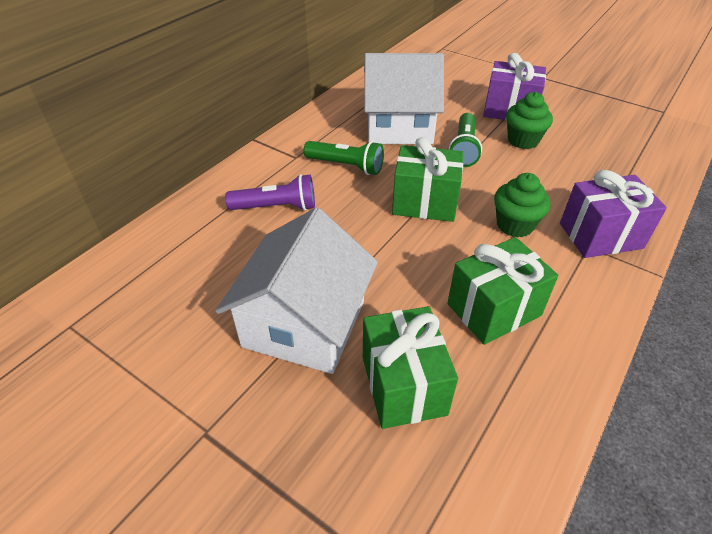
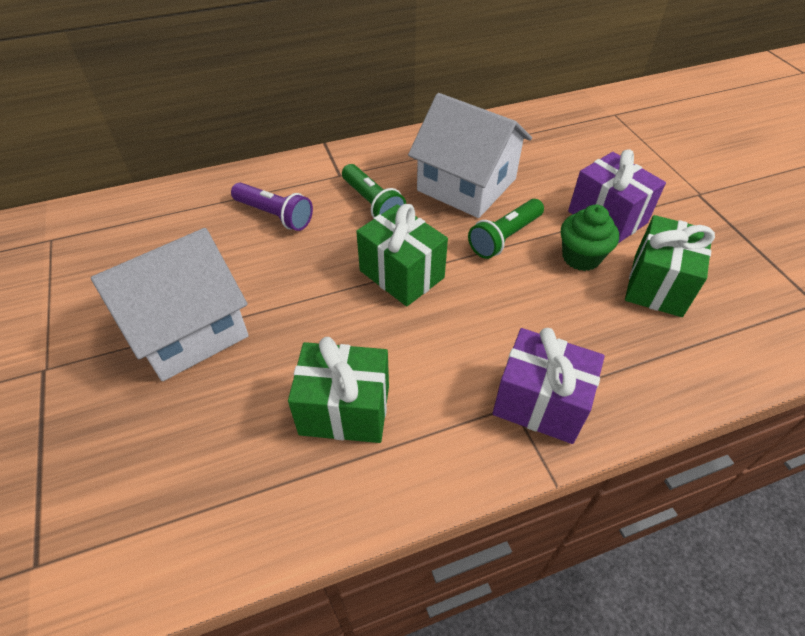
camera: 35 degrees right, 5 degrees up
(403, 385) = (200, 425): green gift -> green gift (657, 285)
(515, 225) = (462, 342): green cupcake -> none

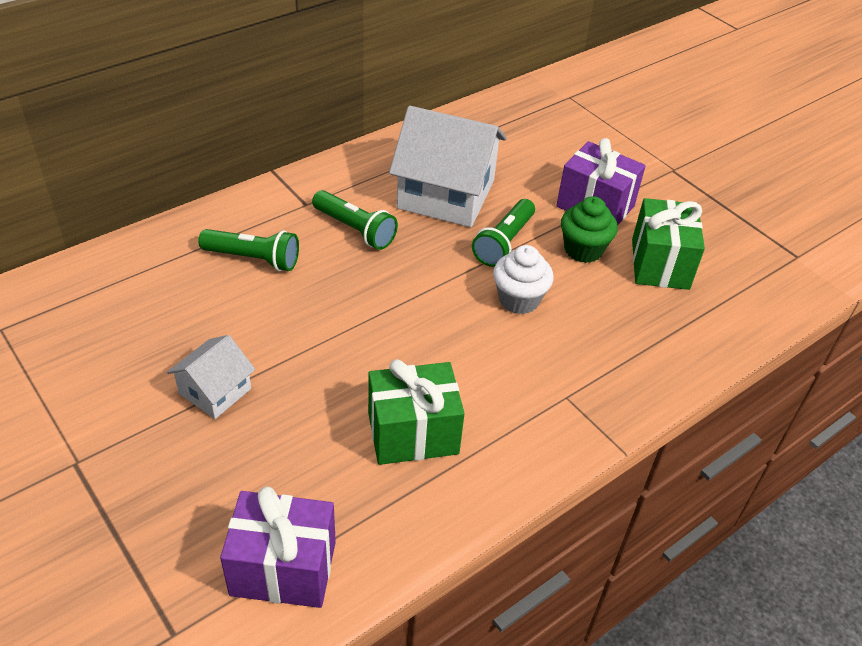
camera: 20 degrees left, 5 degrees down
(187, 328) = (215, 391): white house -> white house, size x0.51
(274, 215) = (253, 259): purple flashlight -> green flashlight
(402, 274) = (416, 296): green gift -> none
(499, 295) = (519, 300): none -> white cupcake
(540, 403) = (589, 389): purple gift -> purple gift (283, 568)

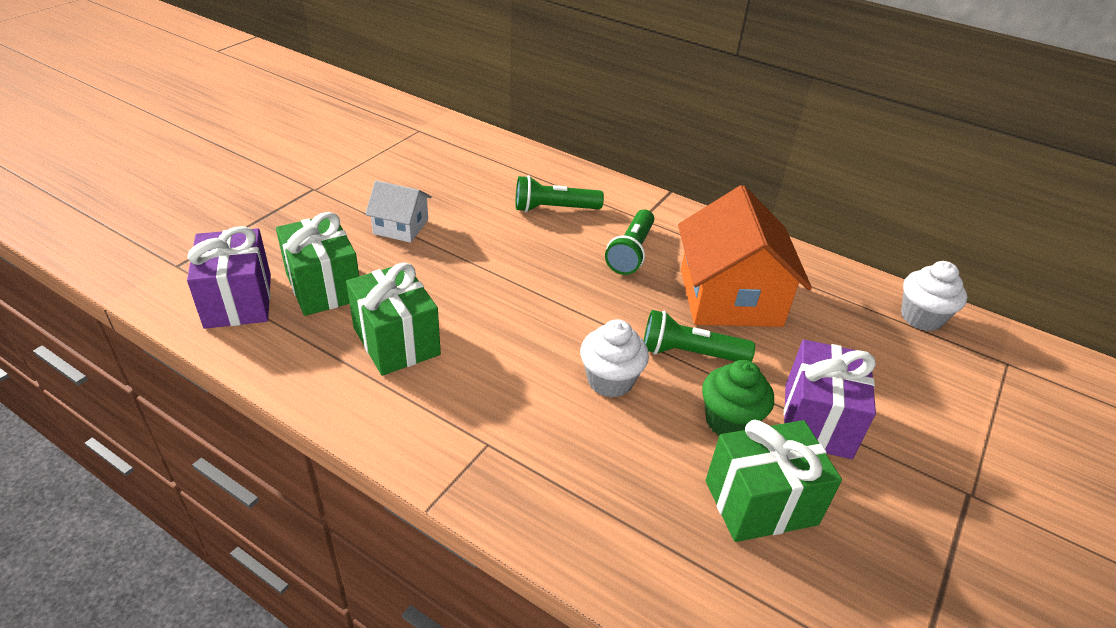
camera: 70 degrees right, 5 degrees down
(253, 259) = (554, 209): green flashlight -> green flashlight turned 90 degrees clockwise
(295, 481) = (323, 287): none -> green gift
(446, 194) = (730, 297): white house -> orange house
(510, 110) = (921, 317): none -> white cupcake

